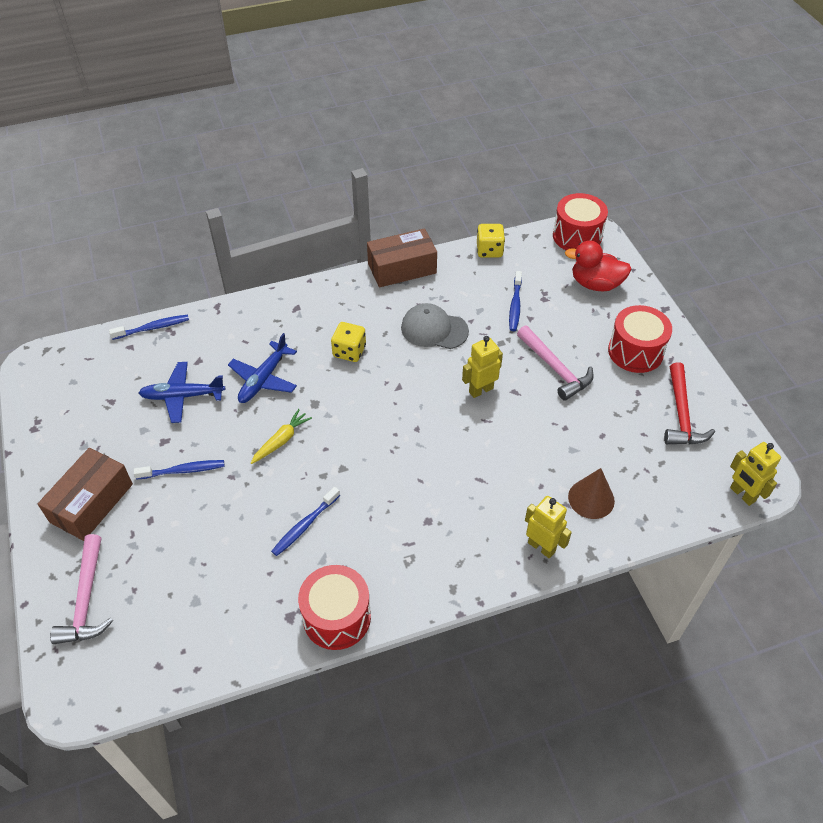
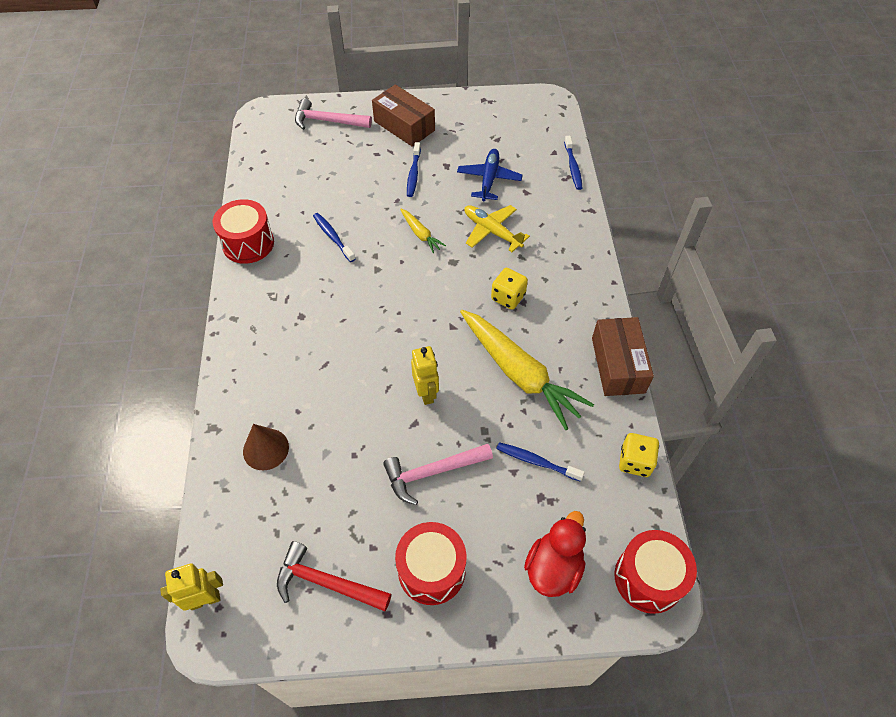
camera: 105 degrees right, 5 degrees up
(264, 379) = (492, 231): blue plane -> yellow plane
(434, 329) = (519, 373): grey cap -> yellow carrot
(541, 547) = (238, 391): yellow robot -> none

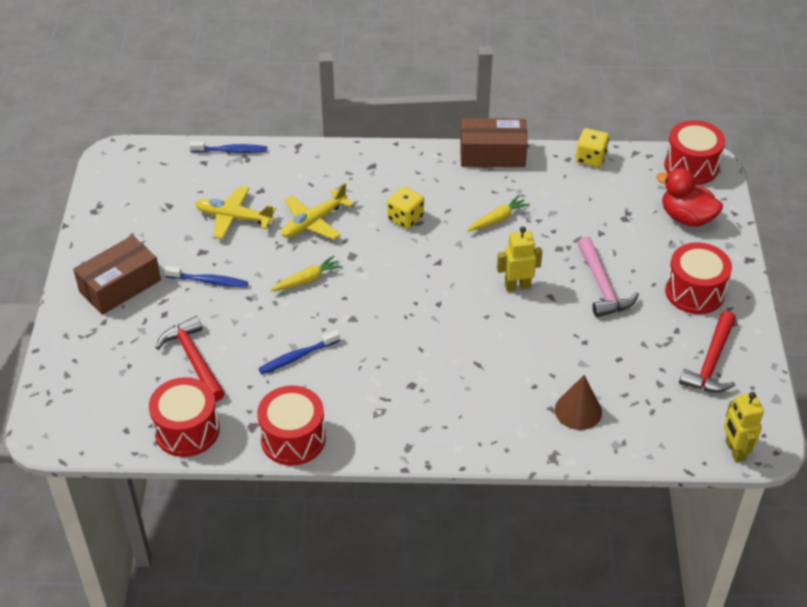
camera: 85 degrees left, 10 degrees down
(260, 182) = (187, 430): none -> red drum
(328, 121) = (87, 361): pink hammer -> none
(329, 176) = (194, 360): none -> red hammer
(489, 179) = (234, 218): blue plane -> yellow plane
(519, 373) = (497, 219): yellow carrot -> yellow carrot, size x0.46
(536, 461) = (591, 217): blue toothbrush -> none

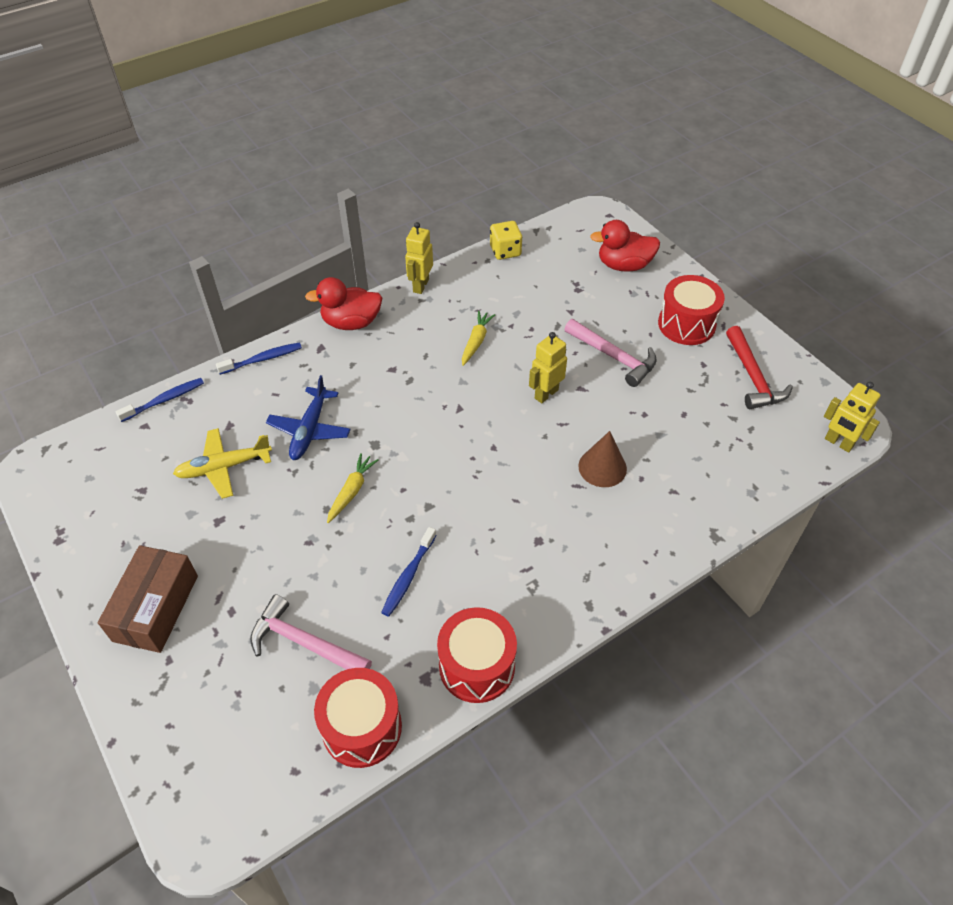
camera: 35 degrees left, 5 degrees up
(194, 360) = (305, 643): red hammer -> pink hammer
(209, 281) = (251, 548): blue toothbrush -> blue toothbrush (263, 359)
(314, 222) = (310, 430): yellow plane -> blue plane
(405, 218) = (394, 382): yellow dice -> none
(411, 158) = (351, 322): none -> red duck
(492, 154) = (420, 285): brown box -> yellow robot
(578, 411) = (695, 480): brown cone -> brown cone (602, 467)
(691, 166) = (588, 221): red drum -> none

